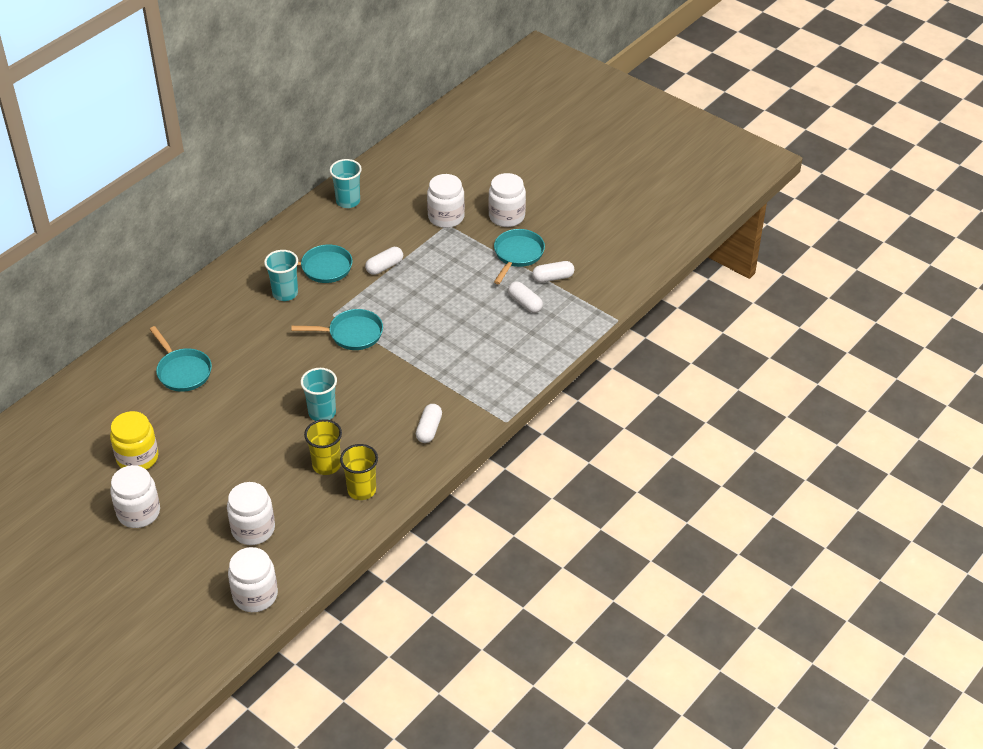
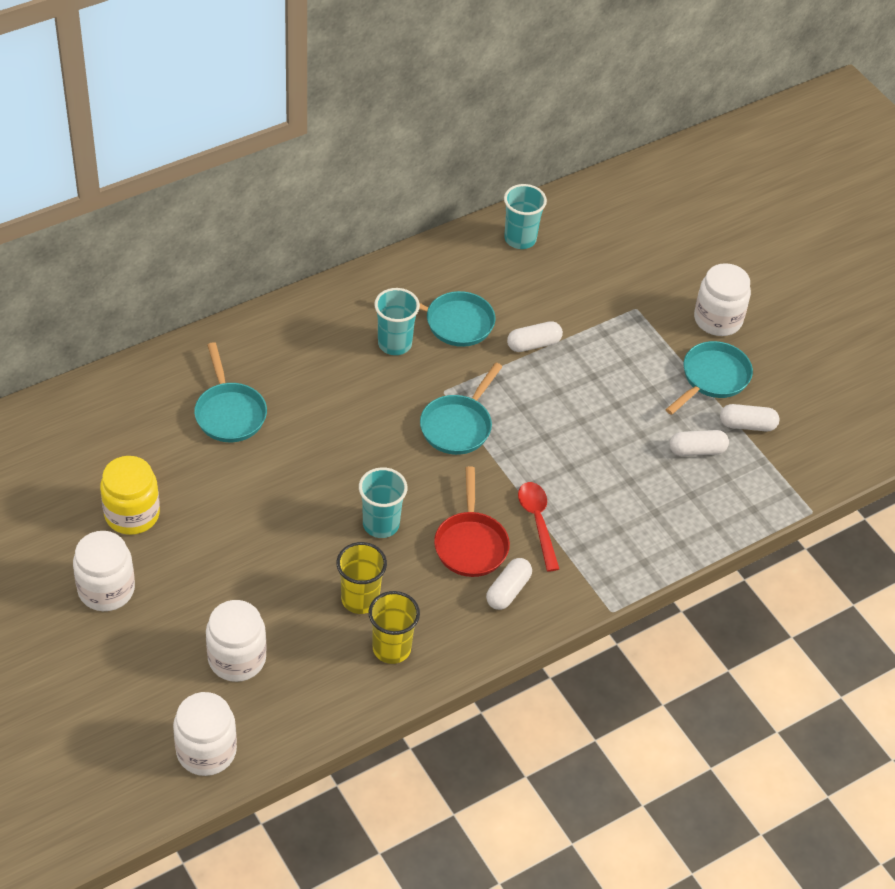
camera: 15 degrees right, 5 degrees up
(352, 334) = (458, 426): turquoise pan -> turquoise pan turned 105 degrees clockwise
(391, 407) = (471, 544): none -> red pan
(432, 379) = (537, 522): none -> red spoon
(446, 217) = (638, 297): white jar -> none
(525, 303) = (697, 450): white capsule -> white capsule turned 75 degrees counterclockwise

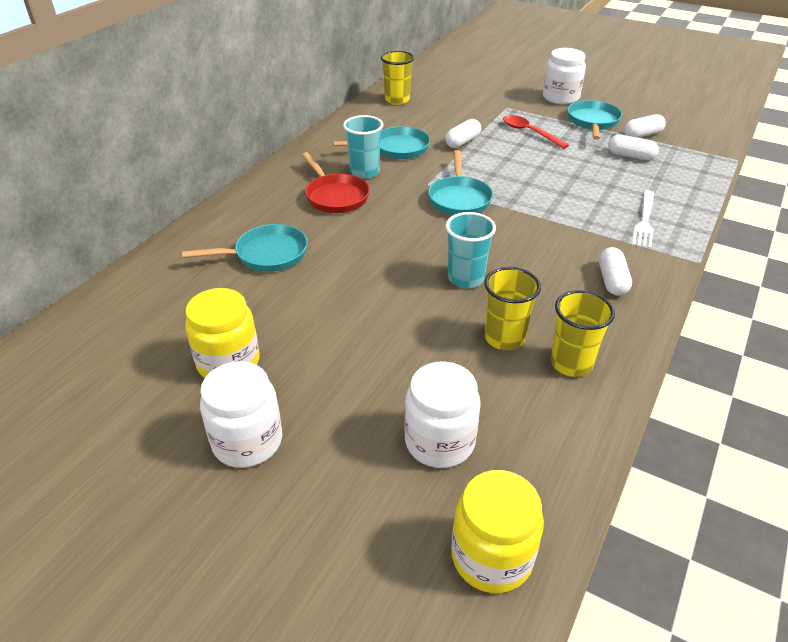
camera: 25 degrees left, 10 degrees down
(206, 751) = (491, 557): white jar -> yellow jar
(229, 413) = (266, 254): turquoise pan -> turquoise pan turned 60 degrees counterclockwise
(471, 544) = (549, 263): red pan -> red pan (335, 196)
(520, 239) = (397, 100): turquoise cup -> yellow cup
(537, 522) = (580, 230): red spoon -> red spoon (529, 132)
(613, 541) = (644, 221): none -> white fork
(697, 450) = (630, 156): white capsule -> white capsule turned 60 degrees clockwise

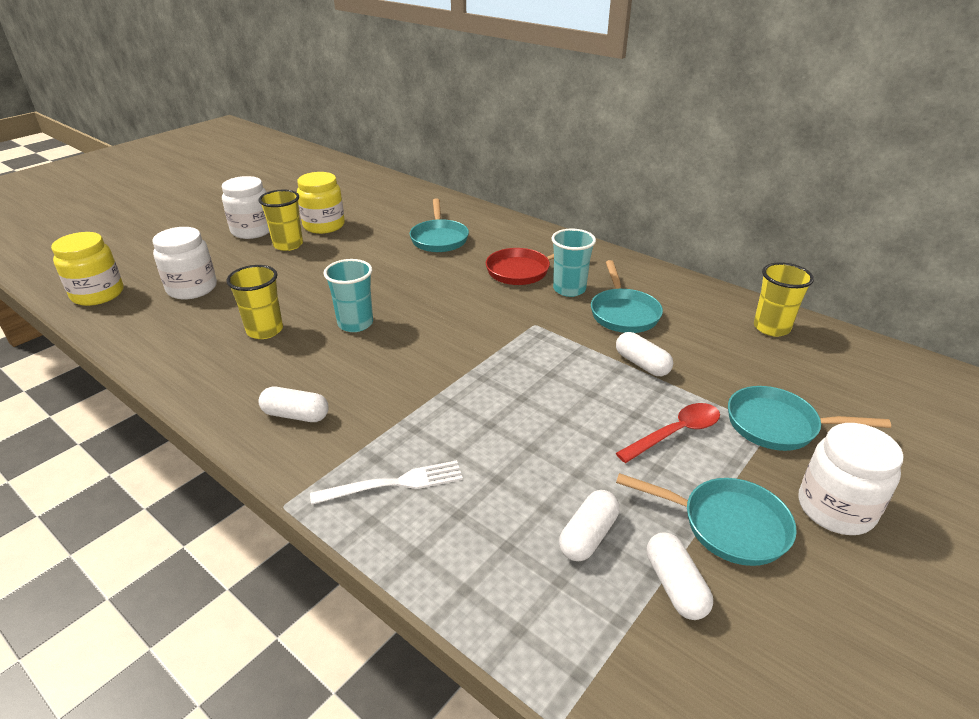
camera: 100 degrees right, 5 degrees down
(459, 198) = (498, 341): turquoise pan -> turquoise pan (778, 425)
(571, 363) = (209, 358): yellow cup -> yellow cup (288, 245)
(644, 221) = (394, 483): white fork -> white fork turned 135 degrees clockwise

